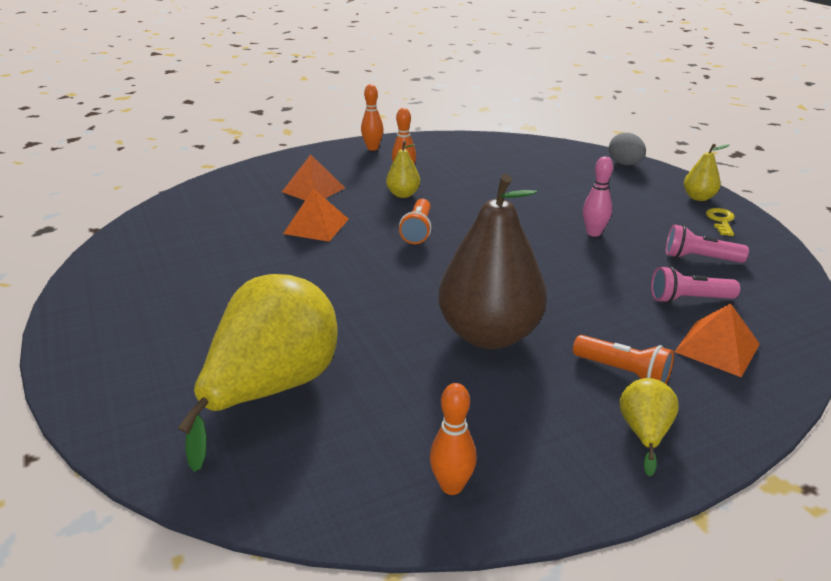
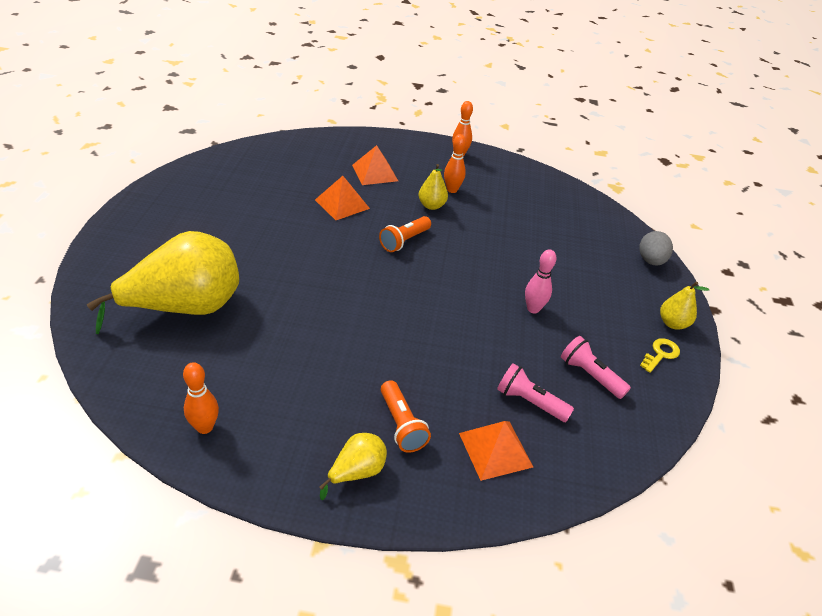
camera: 30 degrees right, 10 degrees up
(489, 334) = (350, 345): brown pear -> none

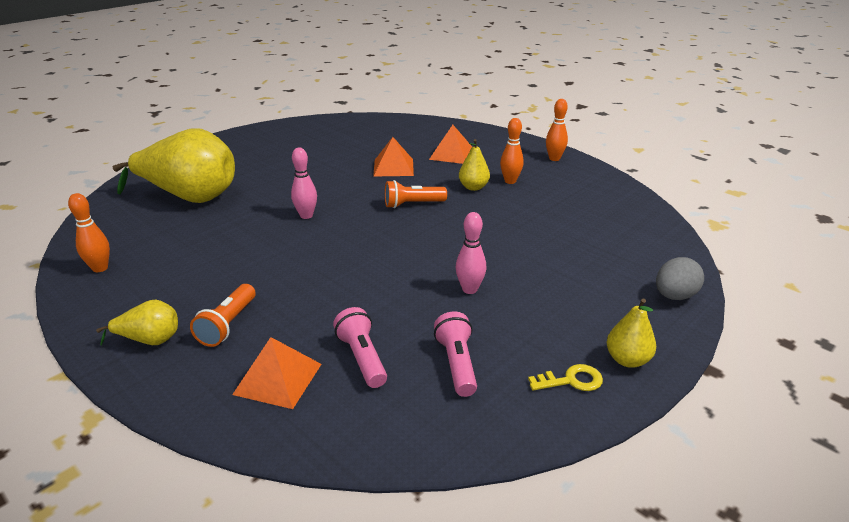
camera: 40 degrees right, 10 degrees down
(329, 286) = (306, 216): none -> pink bowling pin

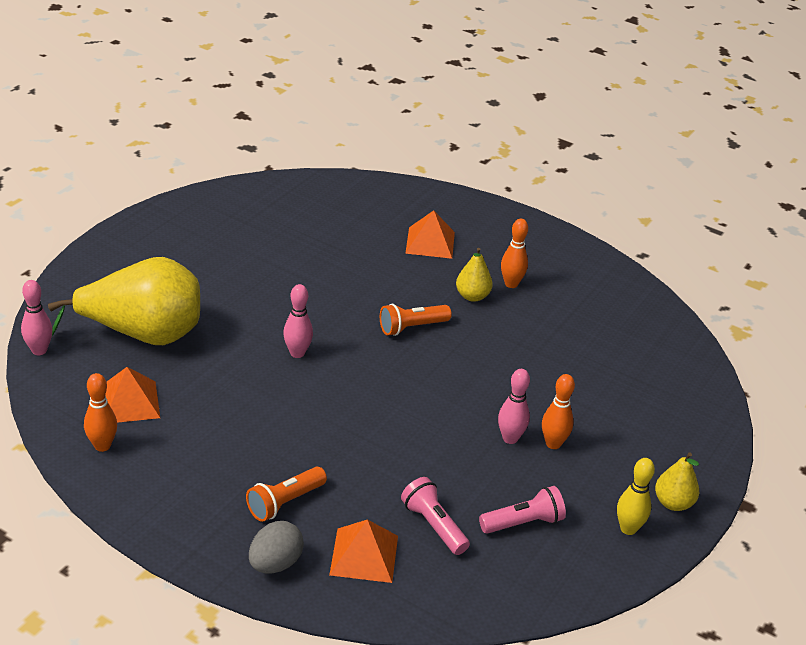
camera: 15 degrees left, 5 degrees up
(103, 202) = (39, 350): none -> pink bowling pin
(150, 340) = (215, 527): yellow pear -> none
(228, 325) = (285, 502): orange flashlight -> orange flashlight turned 45 degrees clockwise
(393, 167) = (368, 269): orange pyramid -> orange pyramid (129, 402)
(457, 364) = (523, 523): pink flashlight -> pink flashlight turned 90 degrees clockwise
(554, 159) = (552, 243): orange bowling pin -> orange bowling pin (553, 444)
(571, 380) = (628, 529): yellow key -> yellow bowling pin
(674, 296) = (706, 429): grey egg -> grey egg (275, 563)

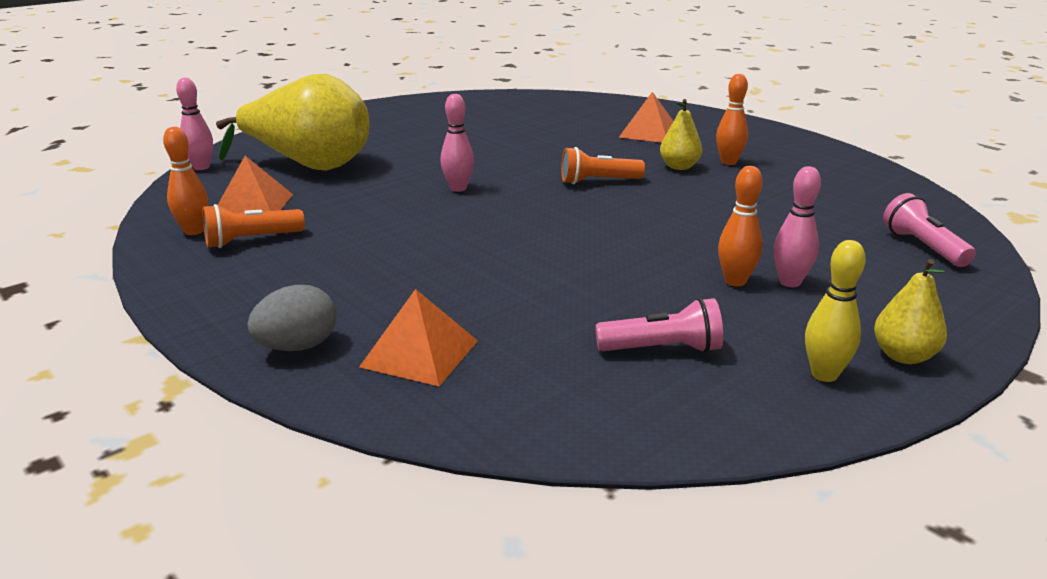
camera: 20 degrees right, 10 degrees down
(285, 502) = (355, 294): orange flashlight -> orange flashlight (251, 240)
(433, 525) = (533, 337): pink flashlight -> pink flashlight (923, 247)
(510, 438) = (677, 271): pink bowling pin -> pink bowling pin (790, 282)

